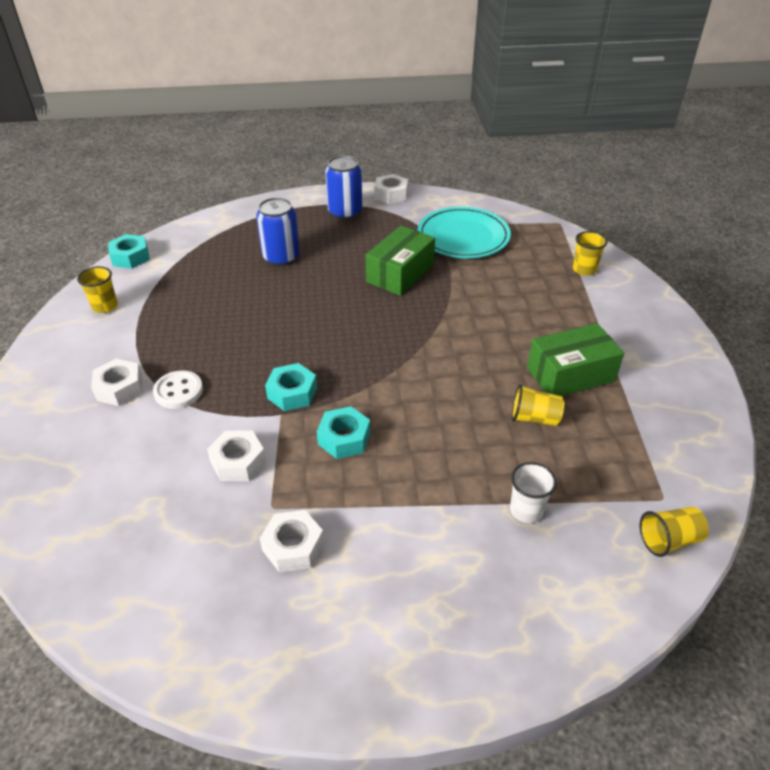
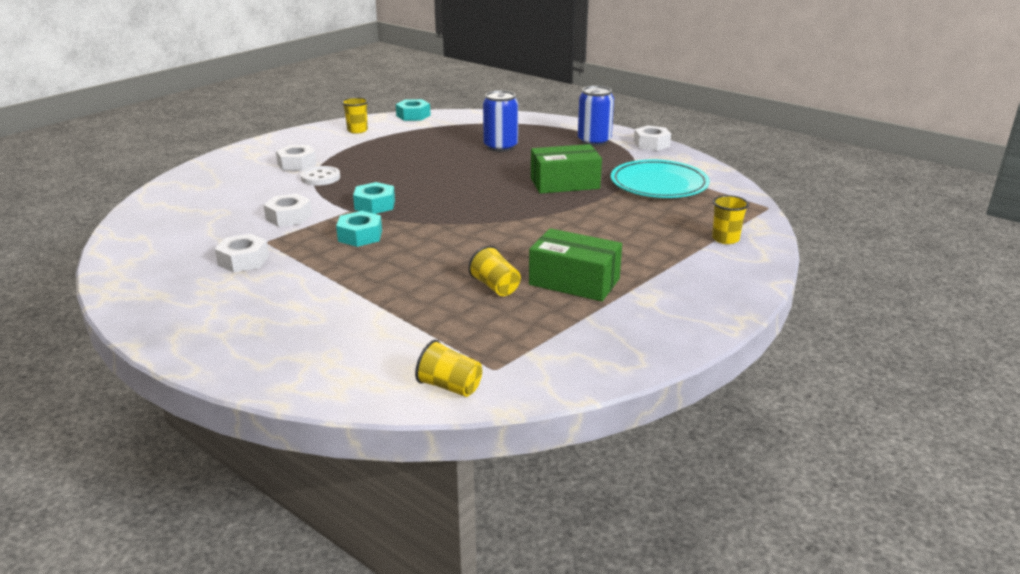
camera: 45 degrees right, 15 degrees down
(526, 510) = (391, 319): white cup -> none

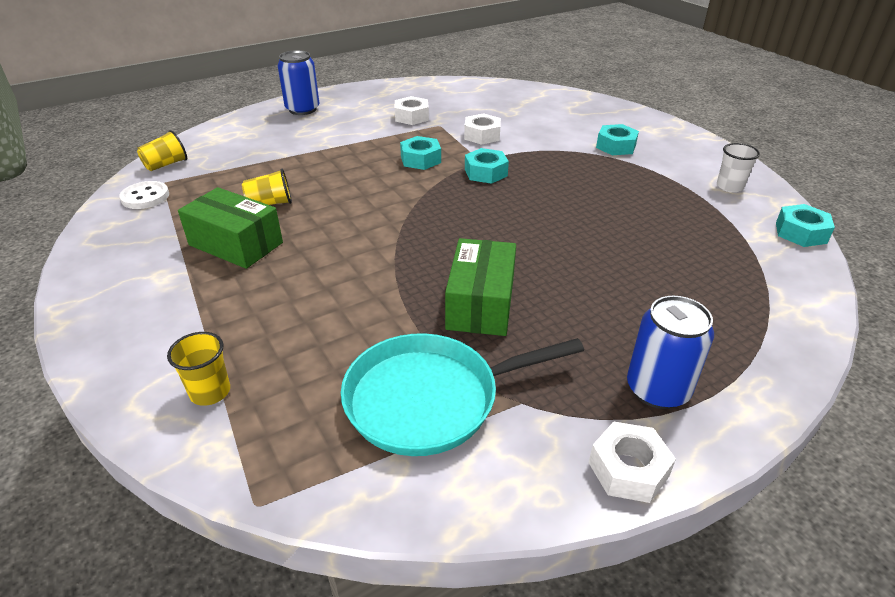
camera: 110 degrees right, 10 degrees up
(297, 164) = (616, 146): white nut -> turquoise nut
(320, 178) = (572, 154): white button -> white button (145, 197)
(357, 130) = (729, 186): yellow cup -> white cup
(500, 147) = (646, 281): blue can -> blue can (302, 109)
(574, 282) = (236, 244): green box -> green box turned 75 degrees clockwise
(659, 184) = (429, 399): turquoise plate -> turquoise pan

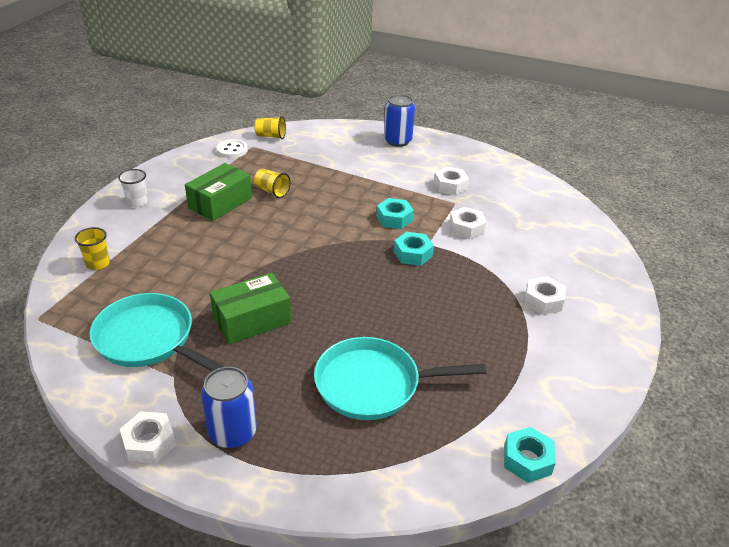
camera: 50 degrees right, 0 degrees up
(236, 244) = (220, 203): green box -> green box turned 45 degrees clockwise
(616, 146) = (543, 300): turquoise nut -> white nut
(652, 268) = (373, 384): none -> turquoise pan
(729, 186) = (558, 391): white cup -> white cup (137, 202)

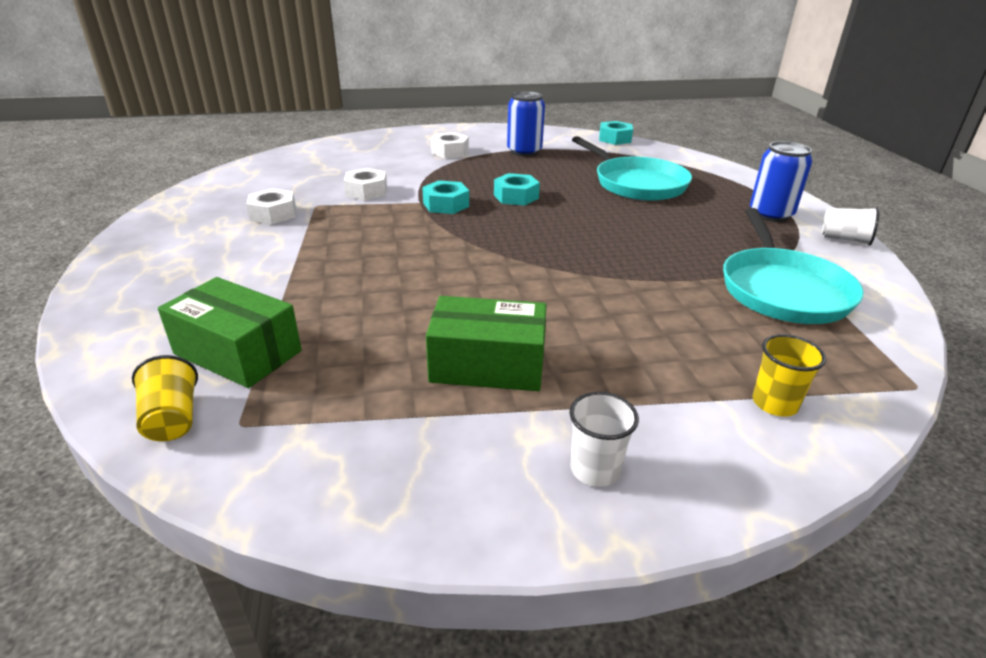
camera: 120 degrees left, 5 degrees down
(149, 443) = (844, 239): white nut -> white cup
(232, 150) = (275, 446): white button -> none
(252, 320) = (661, 248): green box -> green box (238, 352)
(272, 191) = (403, 330): yellow cup -> none
(394, 218) = (385, 227): turquoise nut -> turquoise nut (516, 196)
(397, 141) = (140, 275): blue can -> blue can (524, 151)

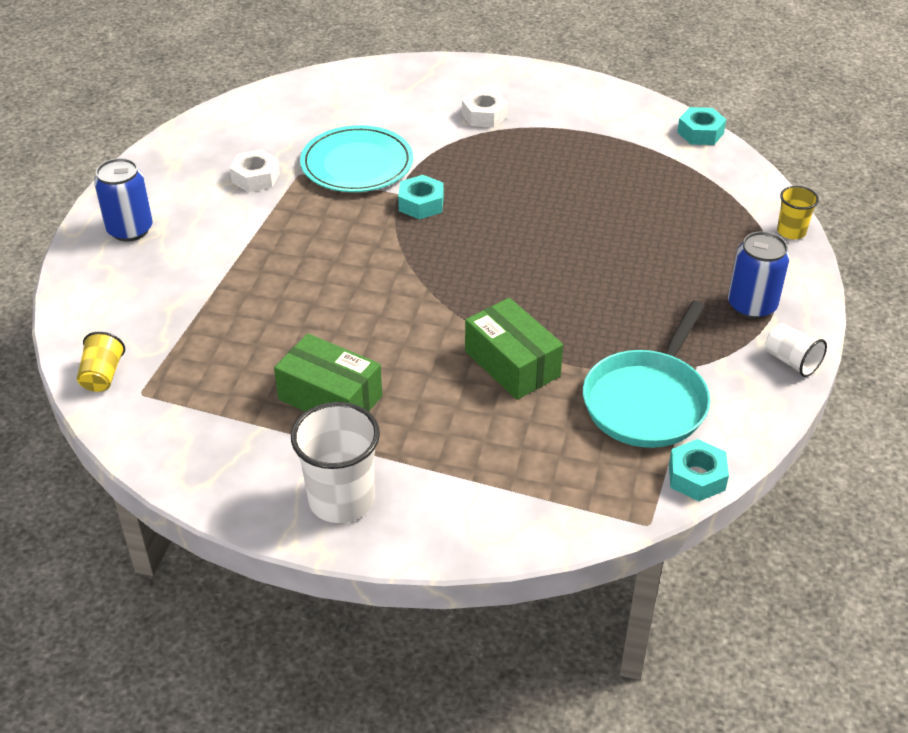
camera: 25 degrees right, 10 degrees up
(238, 352) = (163, 332): green box -> green box (512, 364)
(366, 191) = (357, 164): white nut -> turquoise plate
(516, 196) = (500, 209): turquoise nut -> turquoise nut (696, 477)
(524, 151) = (568, 134): blue can -> blue can (130, 230)
(595, 469) = (341, 500): white cup -> white cup, size x1.83
(637, 184) = (649, 221): turquoise pan -> none
(774, 403) = (515, 498): yellow cup -> yellow cup (791, 231)

